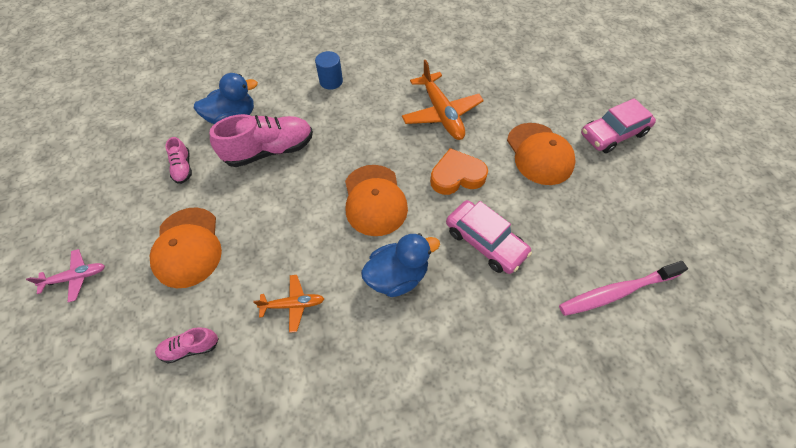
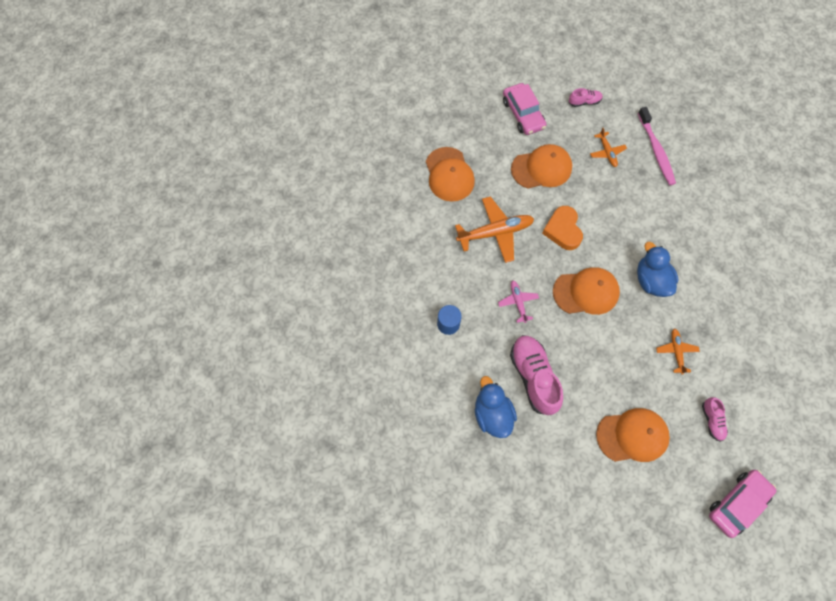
camera: 85 degrees left, 10 degrees up
(76, 277) = (663, 523): pink plane -> pink plane (518, 302)
(183, 168) = (552, 453): pink shoe -> pink shoe (584, 102)
(485, 242) = (621, 220): pink car -> pink car (737, 503)
(505, 74) = (449, 174): none -> orange cap
(589, 226) = (607, 152): none -> orange plane

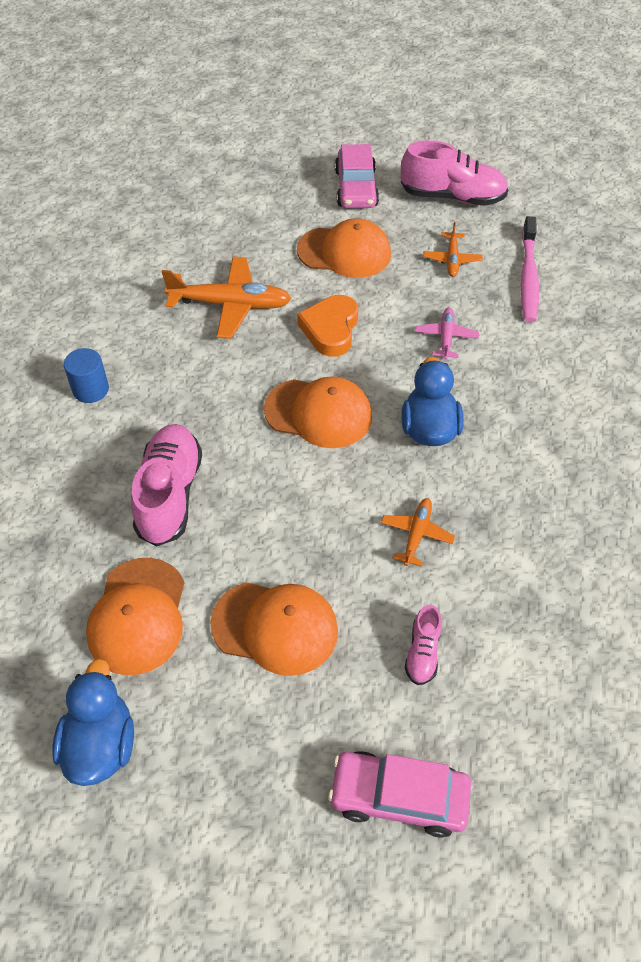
camera: 20 degrees right, 15 degrees down
(449, 174) = (210, 225): orange cap -> orange cap (138, 616)
(492, 414) = (76, 521): blue duck -> blue duck (100, 744)
(518, 302) = (208, 395): pink plane -> pink plane (446, 338)
(584, 102) = (452, 197): pink shoe -> pink shoe, size x2.01
(737, 503) = (398, 797): pink car -> pink car turned 150 degrees counterclockwise

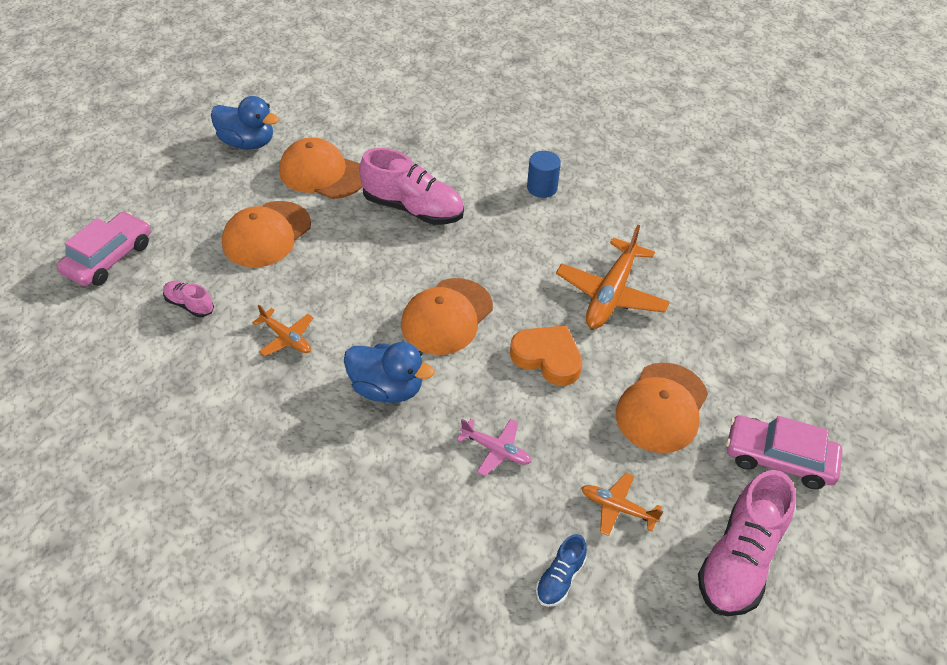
camera: 110 degrees right, 5 degrees down
(528, 277) = (560, 578): pink toothbrush -> blue shoe

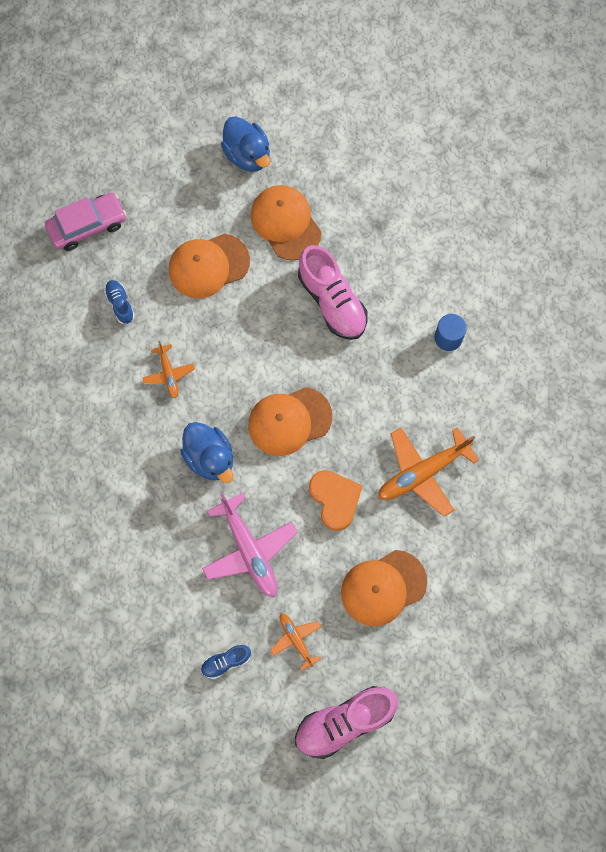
camera: 35 degrees right, 25 degrees up
(189, 305) = (120, 304): pink shoe -> blue shoe
(496, 450) = (249, 549): pink plane -> pink plane, size x1.84
(779, 458) = (430, 674): pink car -> none

